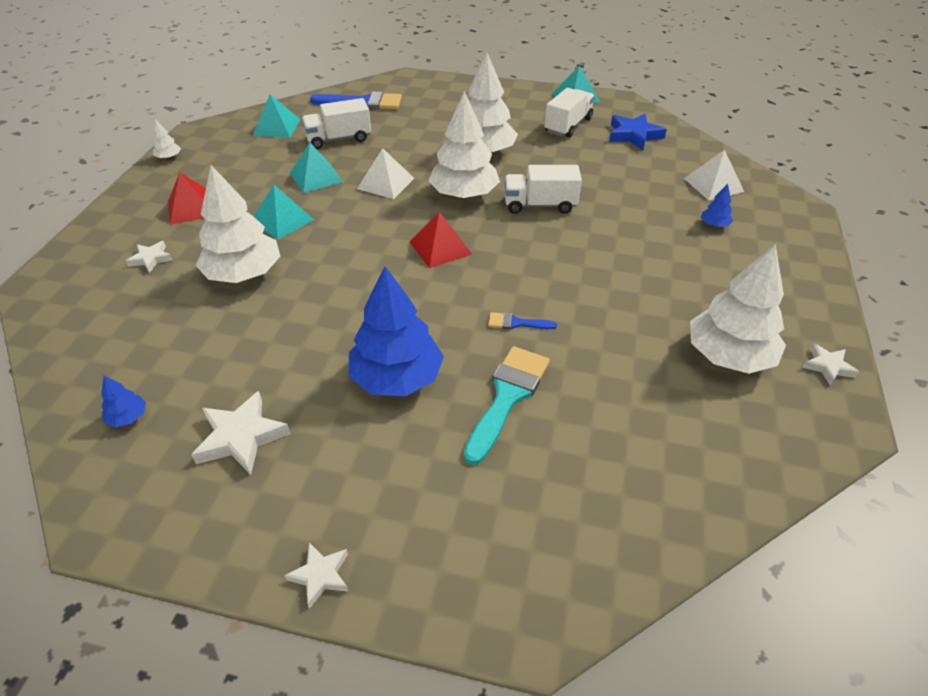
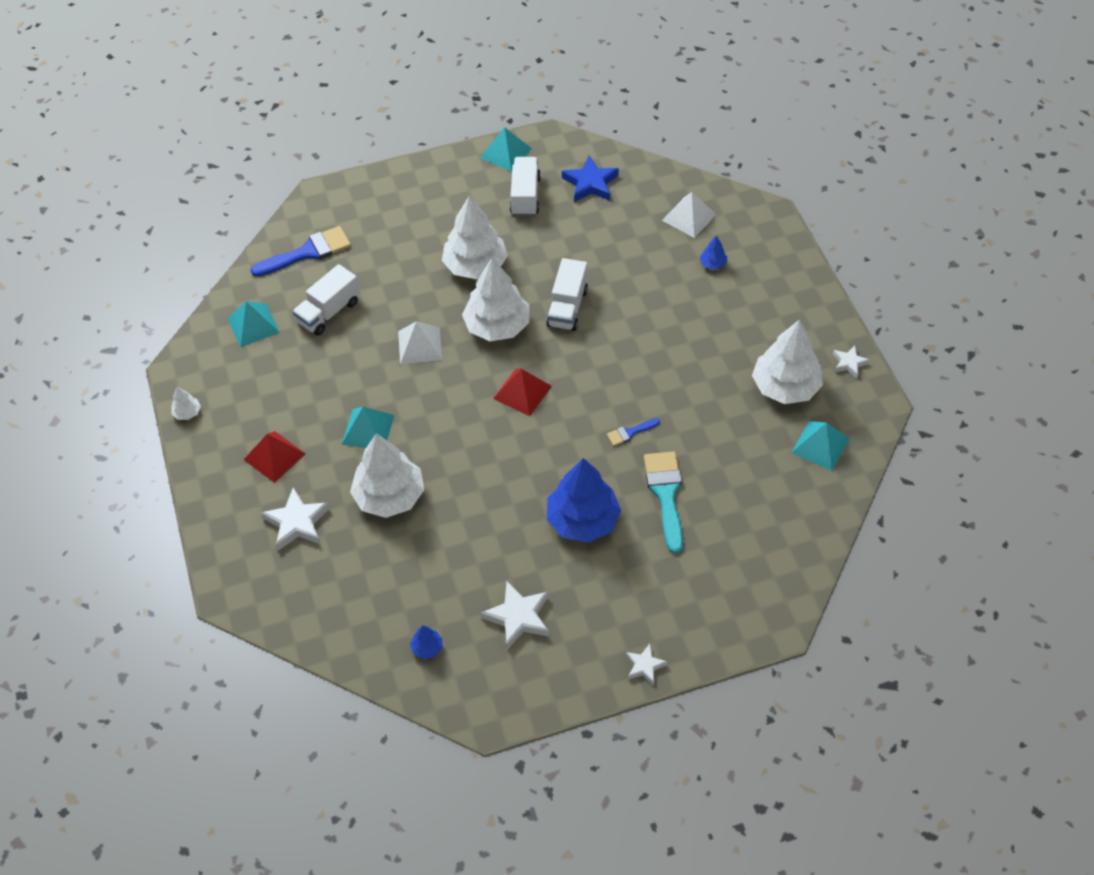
camera: 30 degrees left, 10 degrees up
(151, 259) = (297, 522): white star -> white star, size x1.69
(316, 177) = (351, 368): turquoise pyramid -> turquoise pyramid (820, 445)
(540, 205) = (567, 307): white truck -> white truck turned 45 degrees counterclockwise

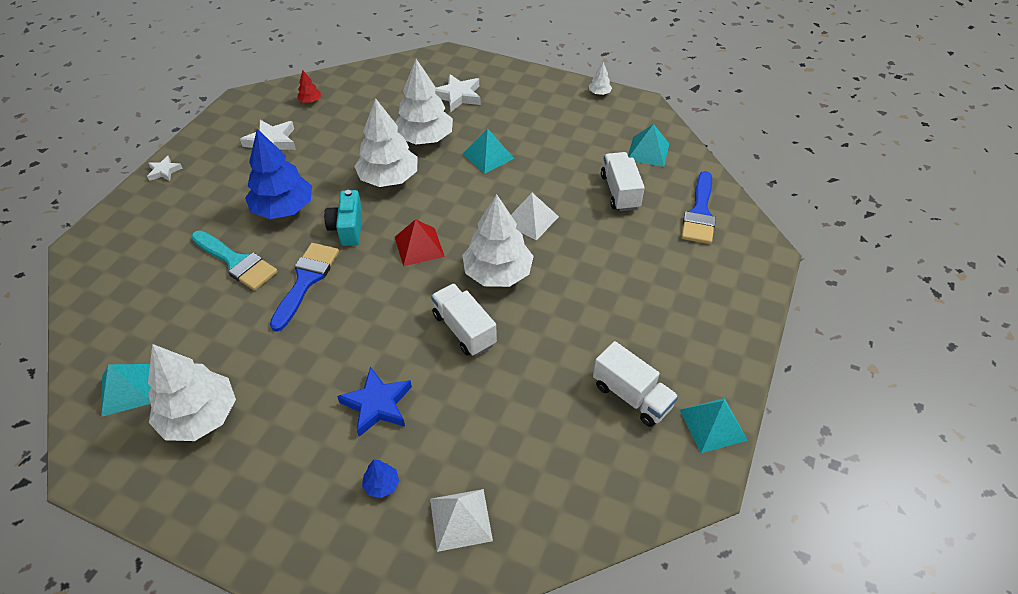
camera: 130 degrees right, 5 degrees down
(274, 456) = (519, 109): red pyramid -> none
(427, 647) = (310, 101): blue tree -> red tree
(475, 265) = (578, 301): white tree -> white tree (389, 178)
(554, 454) = (348, 228): none -> turquoise camera
(590, 183) = (598, 466): blue star -> blue star (377, 404)
(630, 433) = (306, 280): blue brush -> blue brush, size x2.00
(849, 363) = (147, 492): white star -> none

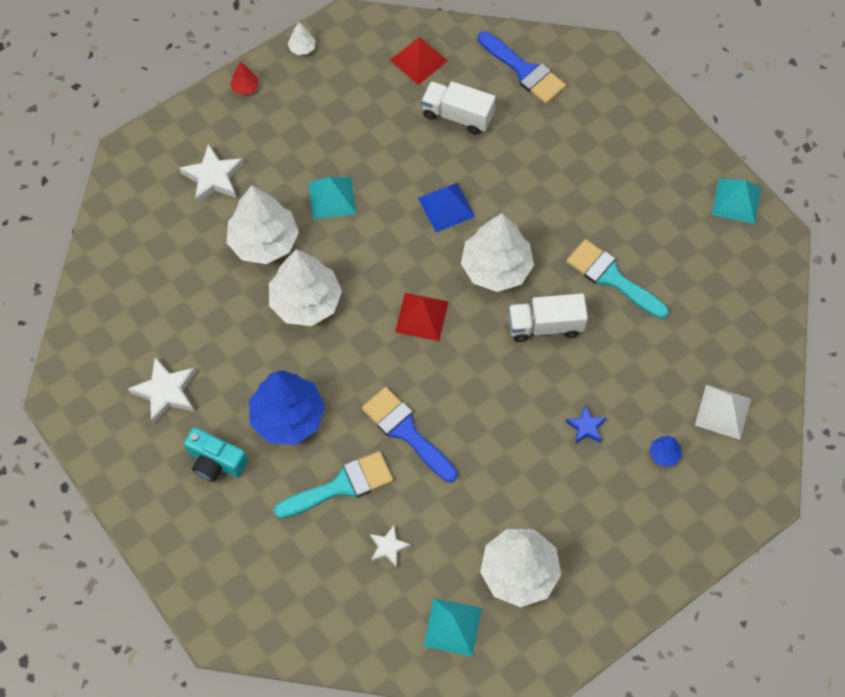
camera: 60 degrees left, 15 degrees up
(164, 171) = (143, 518): white star -> white star (388, 547)
(310, 101) = (115, 326): red tree -> red tree (245, 87)
(348, 228) = (356, 368): turquoise camera -> turquoise camera (216, 462)
(377, 404) = (586, 427): blue star -> blue star, size x0.59
(531, 219) = (446, 207): white pyramid -> blue pyramid
(547, 357) = (611, 278): none -> turquoise brush
(631, 396) = (682, 239): white truck -> none
(648, 151) = (418, 60): turquoise pyramid -> red pyramid

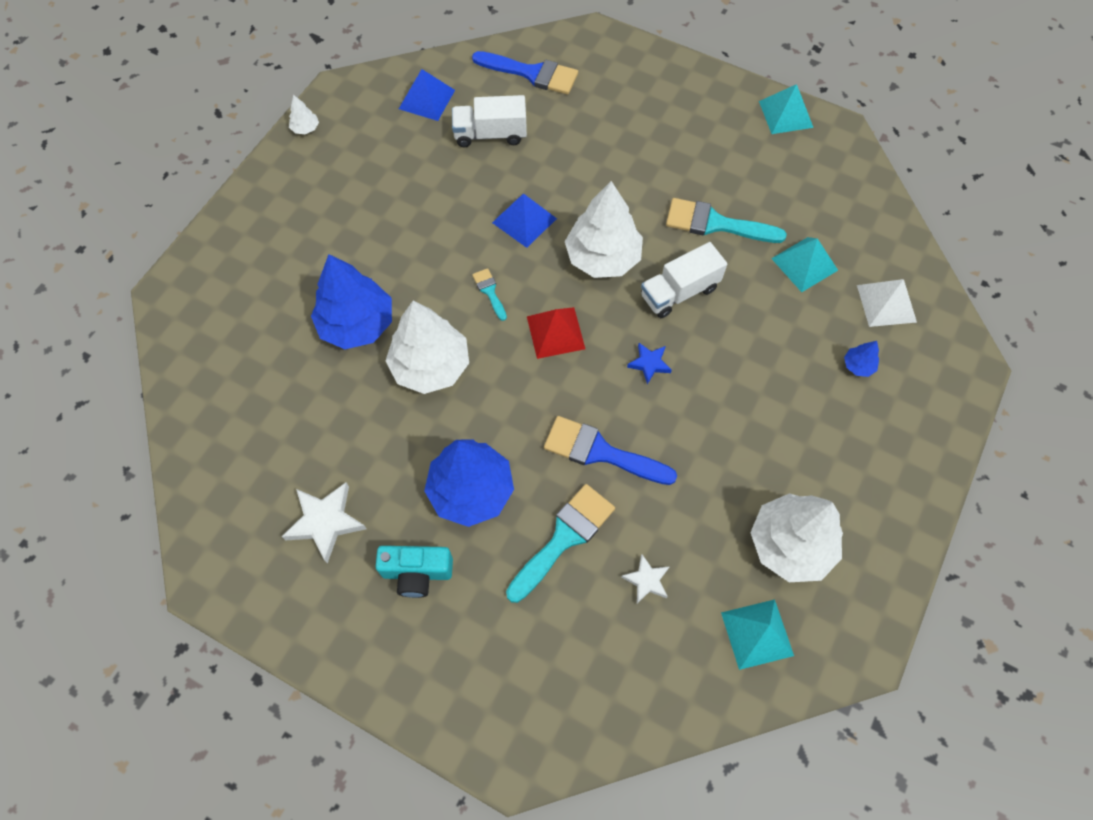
camera: 25 degrees left, 0 degrees up
(213, 177) = (273, 282): white star -> none
(245, 87) = (265, 185): red tree -> none
(264, 241) = (357, 324): white tree -> blue tree
(332, 198) = (406, 255): turquoise pyramid -> turquoise pyramid (804, 264)
(385, 258) = (489, 291): none -> turquoise brush
(418, 60) = (427, 99): red pyramid -> blue pyramid
(586, 427) = (772, 371): blue star -> blue star (649, 364)

